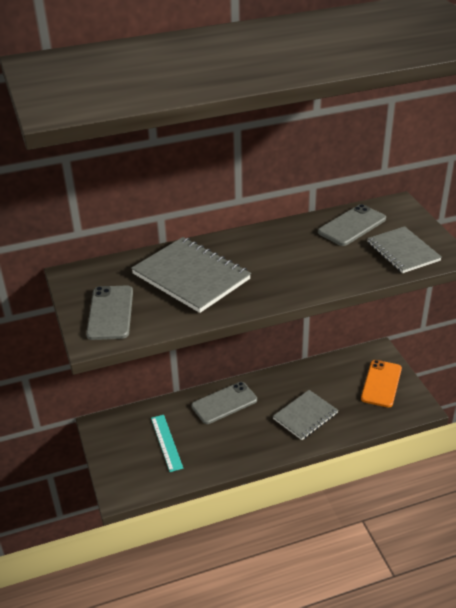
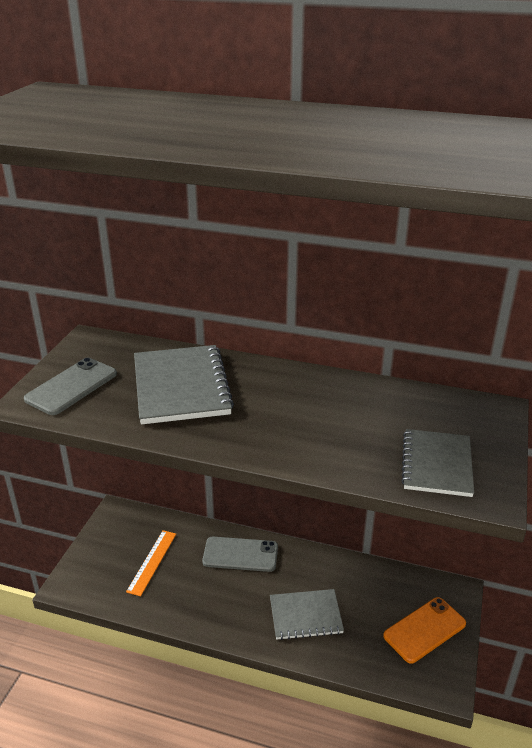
camera: 35 degrees right, 5 degrees down
(166, 442) = (152, 562): turquoise ruler -> orange ruler
(352, 225) = (410, 409): grey phone -> none

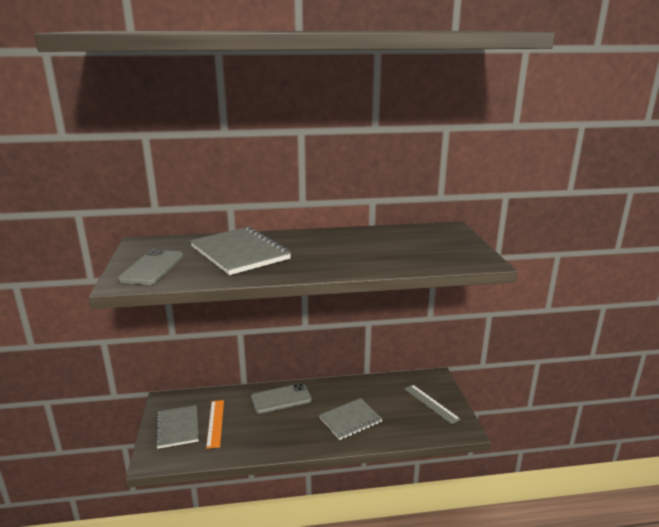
camera: 25 degrees left, 10 degrees down
(424, 630) = (431, 403): orange phone -> grey ruler
(436, 464) = (442, 255): grey notebook -> grey notebook (177, 428)

